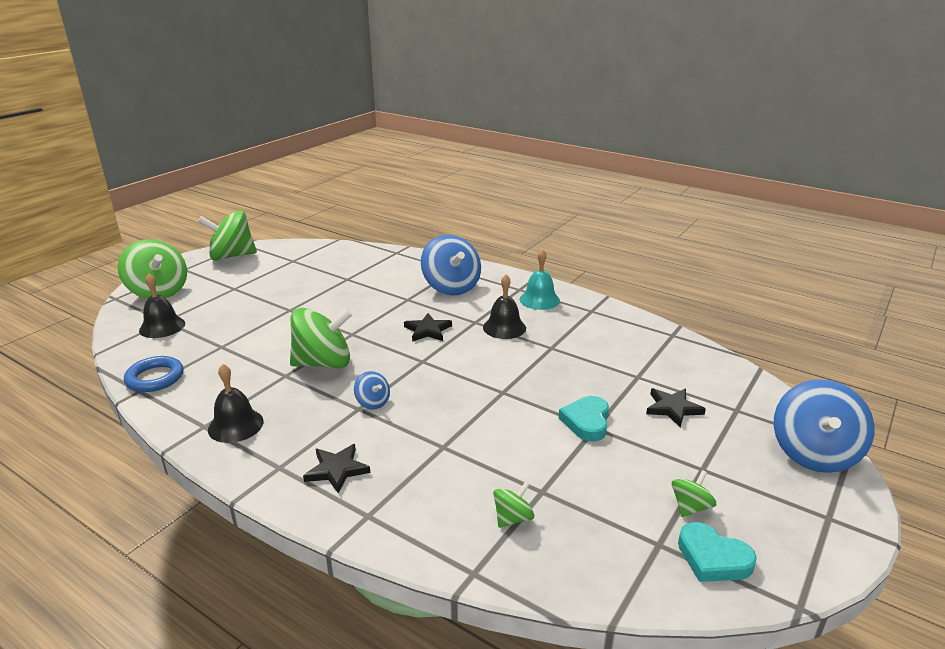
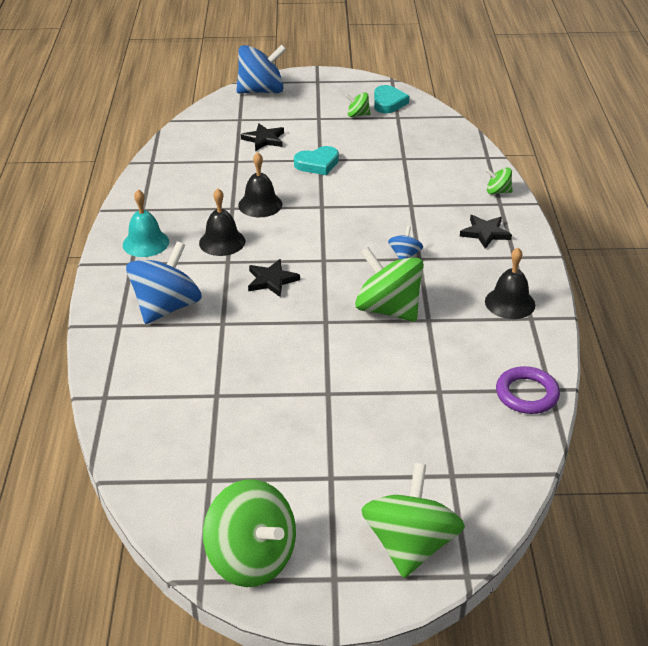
camera: 125 degrees left, 10 degrees up
(155, 378) = (527, 394): blue ring -> purple ring
(162, 326) = (463, 466): black bell -> black bell (260, 204)
(513, 518) = (437, 159): green spinning top -> green spinning top (498, 191)

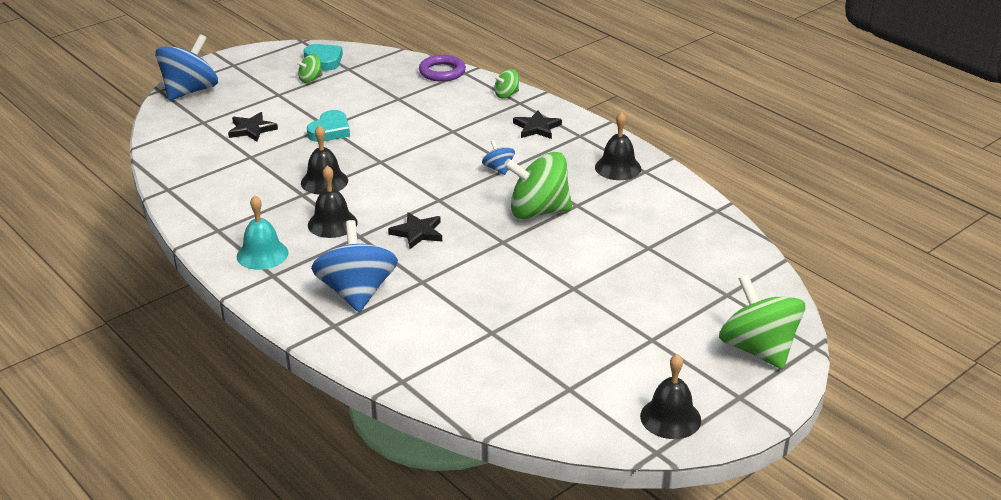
camera: 40 degrees left, 5 degrees down
(252, 558) = (670, 418): green spinning top -> black bell
(527, 394) = (706, 220): purple ring -> purple ring (442, 72)

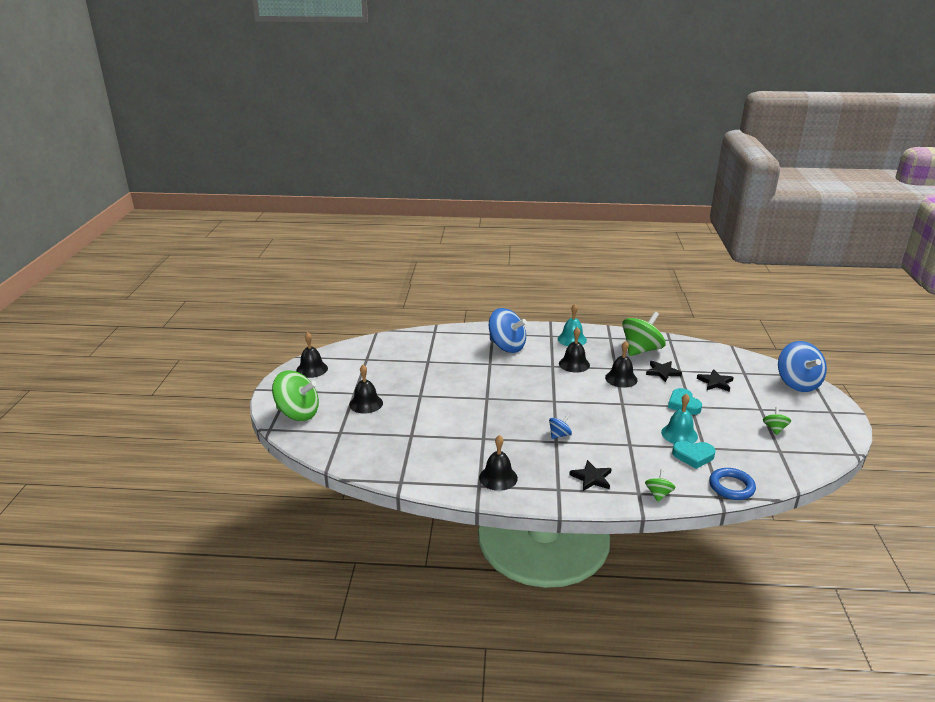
camera: 135 degrees right, 5 degrees down
(324, 60) = (806, 448): turquoise heart -> turquoise heart (693, 456)
(393, 115) = (679, 434): none -> turquoise bell
(417, 233) = (531, 380): black star -> black star (662, 372)
(442, 72) = (731, 487): purple ring -> blue ring
(498, 169) = (559, 435): blue spinning top -> blue spinning top turned 60 degrees counterclockwise
(538, 211) = (496, 422): green spinning top -> green spinning top (641, 350)
(654, 314) = (366, 403): none -> black bell

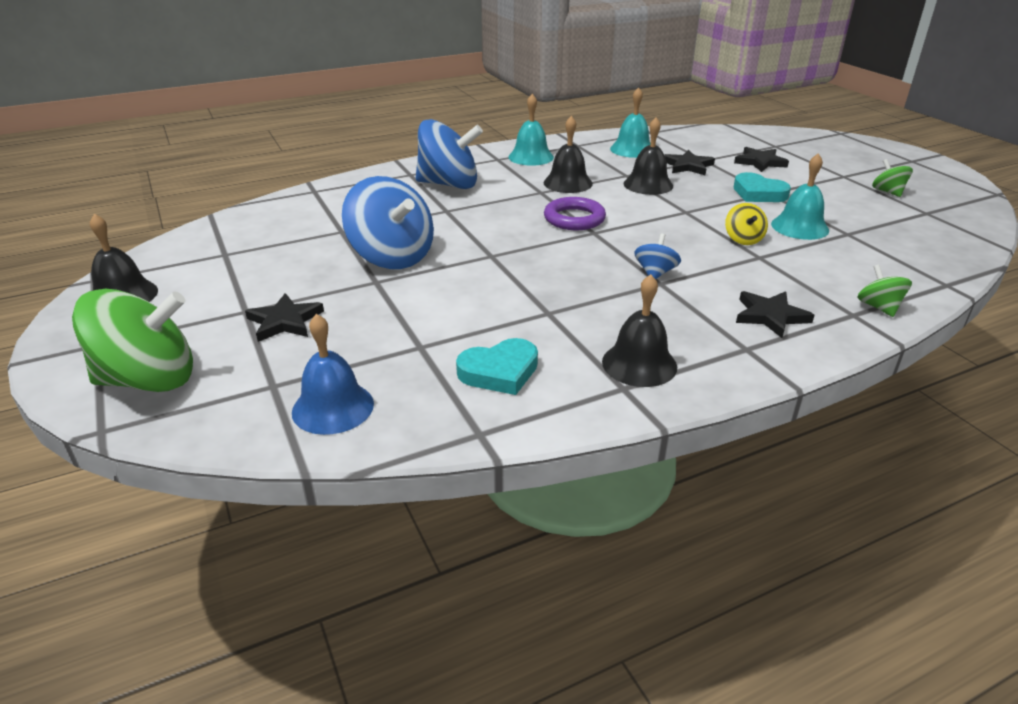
camera: 30 degrees left, 5 degrees up
(355, 450) = (333, 407): none -> blue bell
(366, 403) = (285, 321): black bell -> black star
(552, 389) = (574, 219): none -> purple ring
(634, 431) = (743, 239): none -> yellow spinning top
(641, 350) = (632, 149): green spinning top -> turquoise bell
(693, 456) = (850, 247): turquoise heart -> turquoise heart (499, 372)
(731, 487) = (941, 268): blue ring -> none
(797, 383) = (841, 143): blue spinning top -> blue spinning top (392, 257)

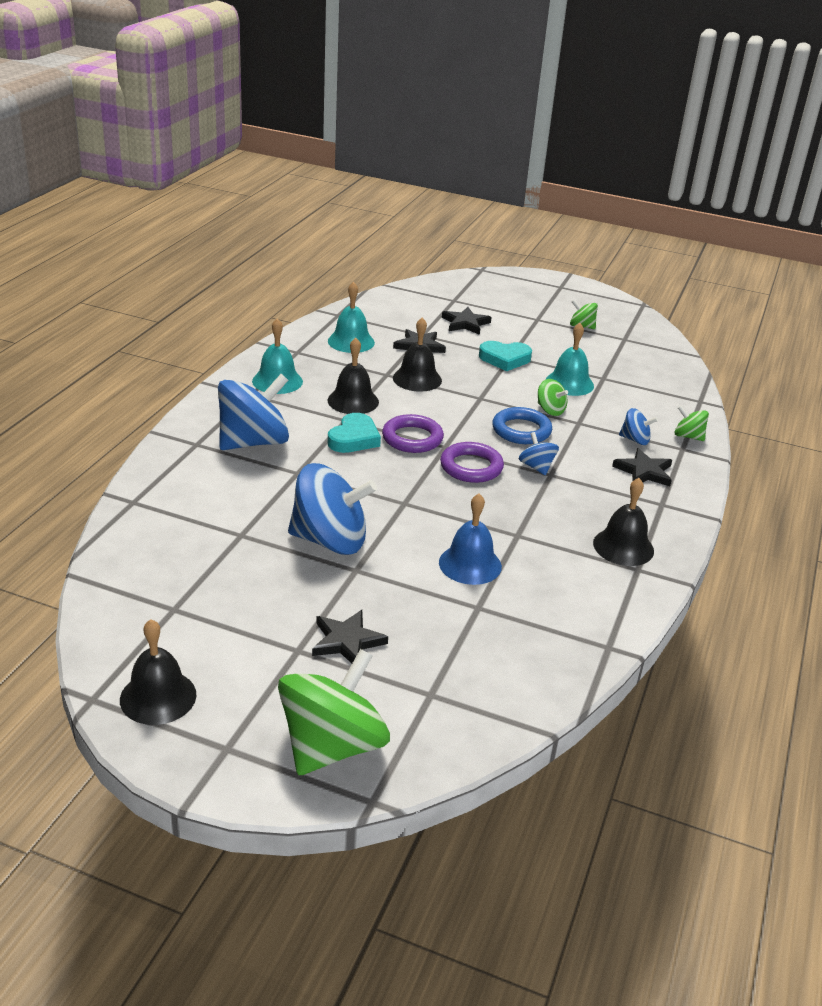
camera: 45 degrees left, 0 degrees up
(333, 407) = (498, 684): blue bell -> blue bell (470, 564)
(499, 372) = (556, 597): turquoise heart -> turquoise heart (354, 438)
(592, 253) = (471, 467): none -> purple ring
(686, 244) = (521, 430): none -> blue ring
(743, 239) = (550, 410): yellow spinning top -> green spinning top
(803, 289) = (635, 440): none -> blue spinning top

